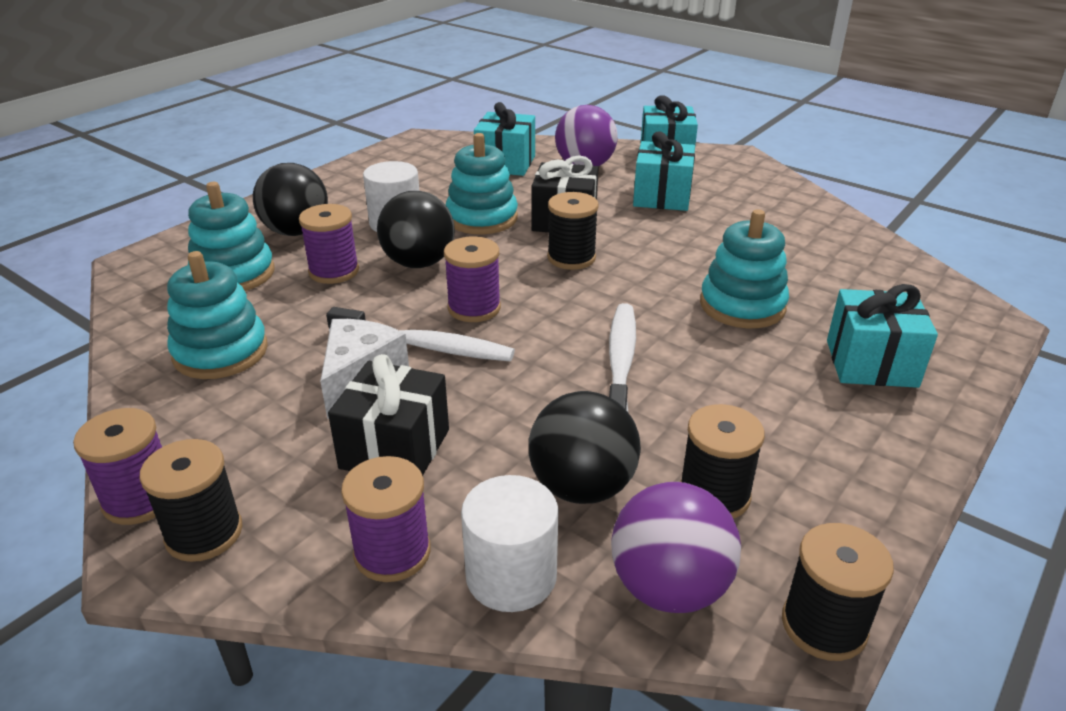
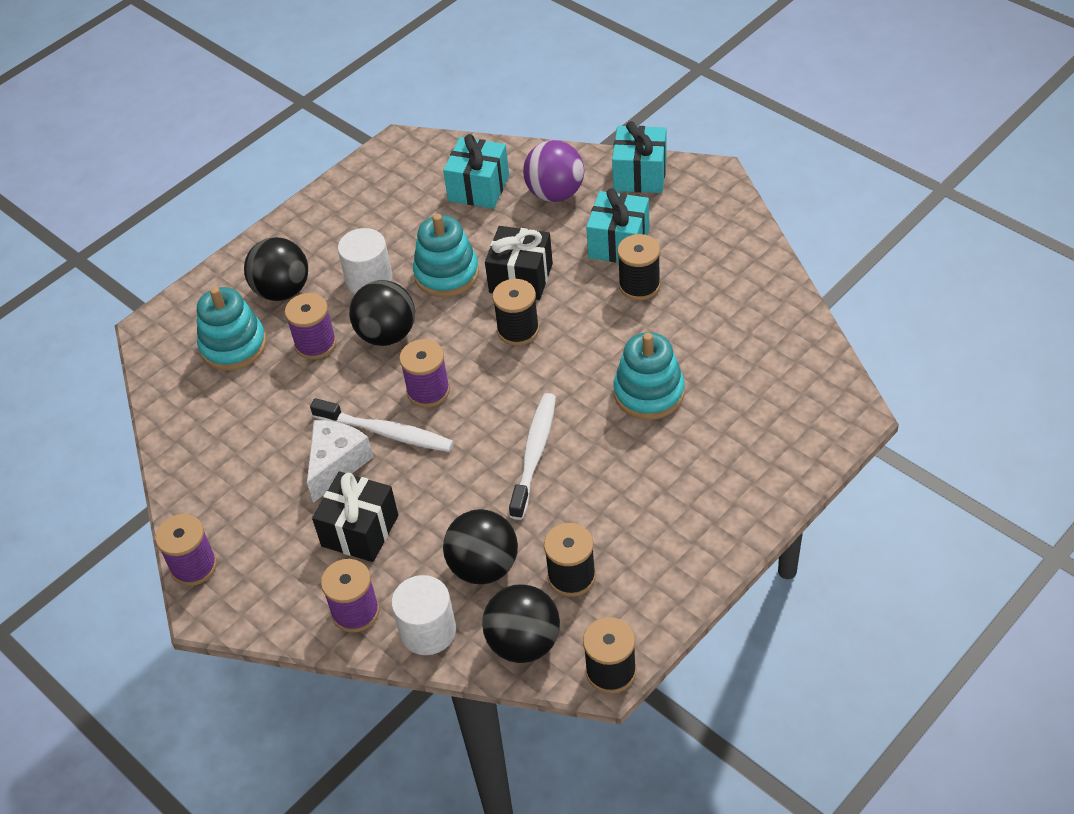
camera: 10 degrees right, 15 degrees up
(204, 533) = (237, 594): black spool -> black spool (639, 285)
(220, 352) = (232, 435): turquoise stacking toy -> none
(669, 587) = (524, 643): purple ball -> black ball
(871, 363) = (730, 459): turquoise gift -> none

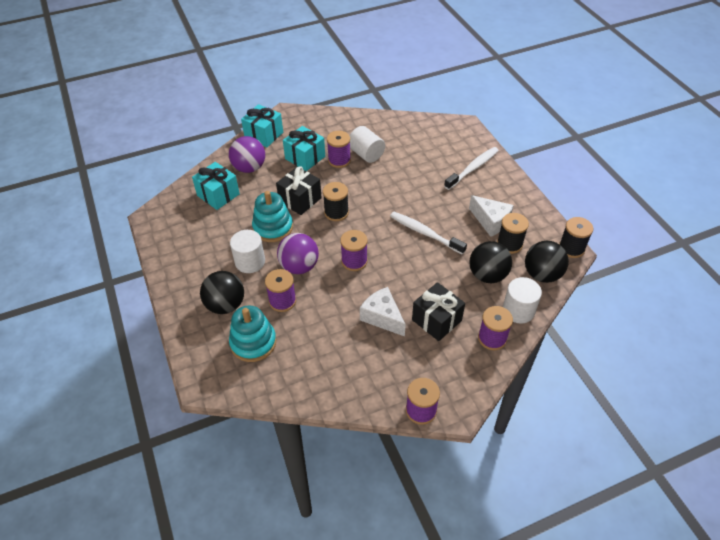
camera: 70 degrees left, 0 degrees up
(386, 432) = (372, 288): white toothbrush -> white toothbrush (473, 168)
(387, 334) = (299, 266): black ball -> purple ball
(612, 534) = (491, 221): none -> white cheese
(639, 285) = (339, 160): black spool -> purple spool
(649, 393) = (411, 180): turquoise stacking toy -> none
(676, 312) = (366, 154): none -> white cylinder

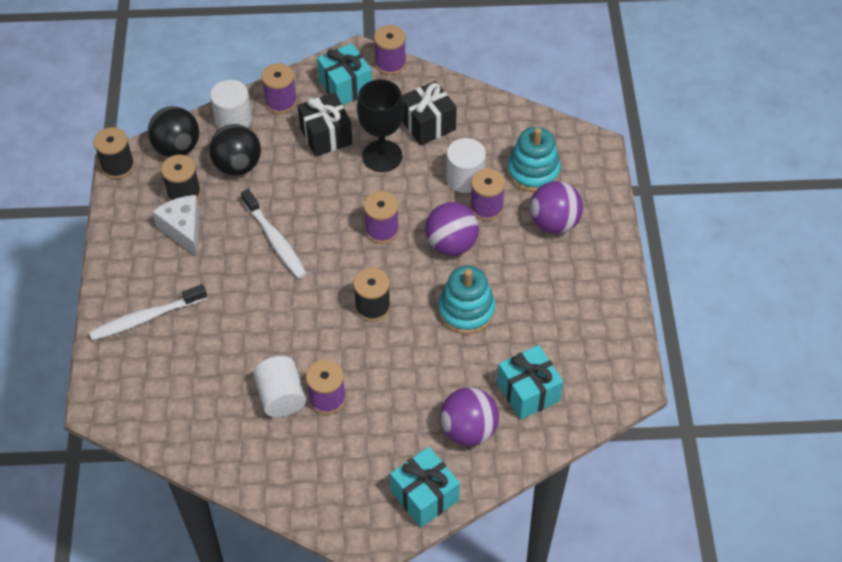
camera: 160 degrees left, 5 degrees up
(225, 305) = (554, 223): black ball -> purple ball
(250, 262) = (510, 269): white cylinder -> white cylinder (465, 178)
(300, 200) = (414, 344): black gift -> black gift (428, 124)
(305, 158) = (376, 422): turquoise gift -> turquoise gift (345, 86)
(382, 317) = (382, 156): white cheese -> black goblet

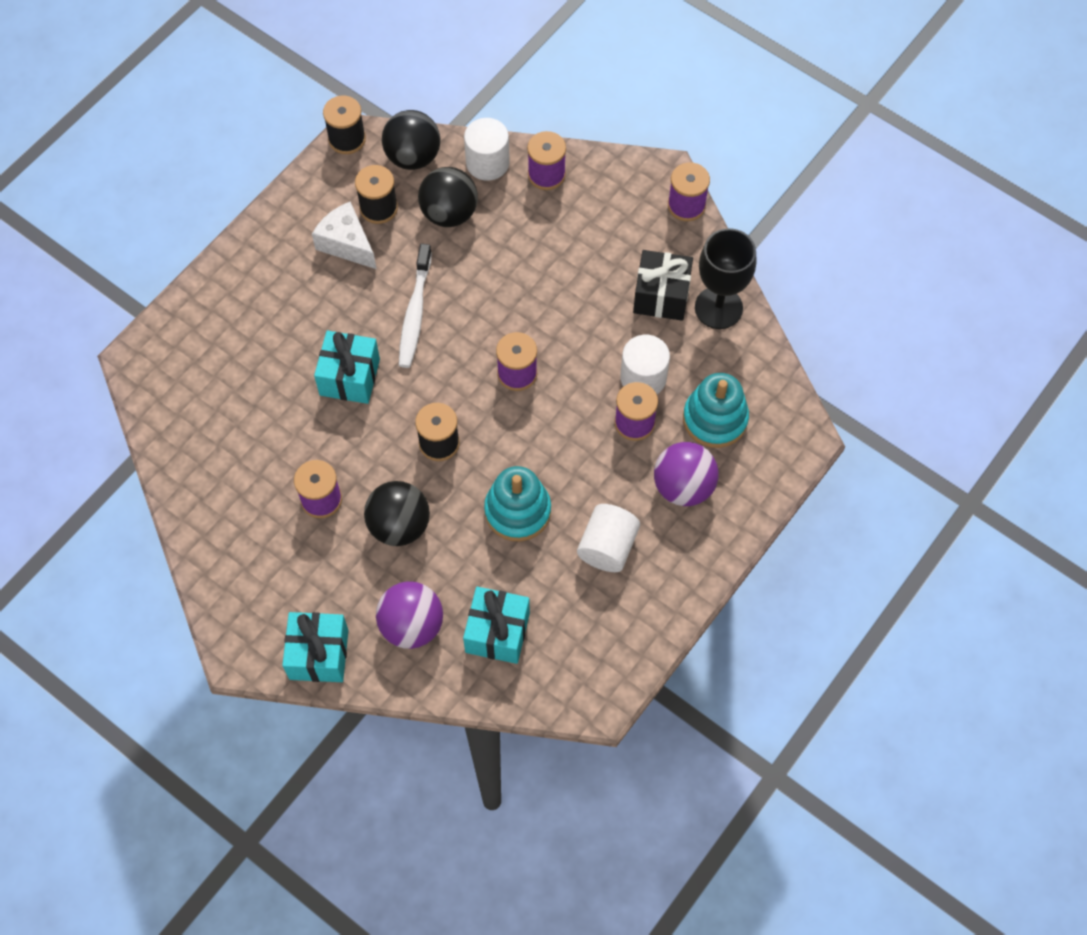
camera: 40 degrees right, 10 degrees up
(146, 318) = (243, 306): white toothbrush -> none
(183, 230) = (346, 244): white cheese -> white cheese turned 60 degrees counterclockwise
(281, 397) = (285, 467): white cylinder -> white cylinder (607, 547)
(326, 136) = (555, 239): black gift -> none
(345, 86) = (621, 200): turquoise gift -> turquoise gift (350, 377)
(382, 156) = (587, 298): black goblet -> black goblet (718, 308)
(397, 375) = (399, 525): none -> black ball
(451, 244) = (566, 435): purple ball -> none

